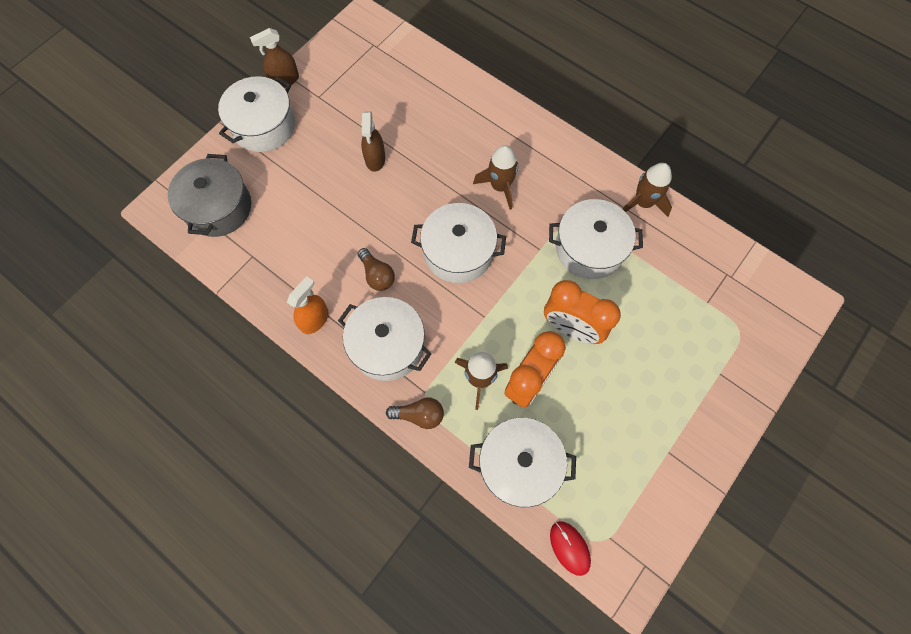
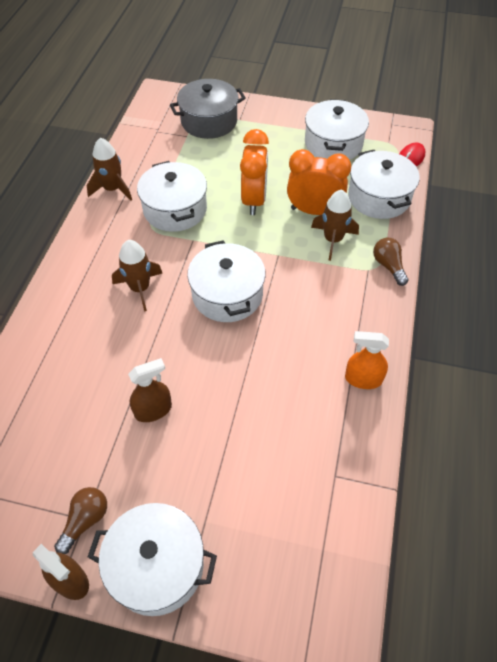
camera: 115 degrees left, 15 degrees down
(218, 207) = (298, 552): grey pot -> grey pot (209, 121)
(377, 275) = (287, 348): brown light bulb -> brown light bulb (85, 521)
(387, 345) = (348, 311): white pot -> white pot (333, 144)

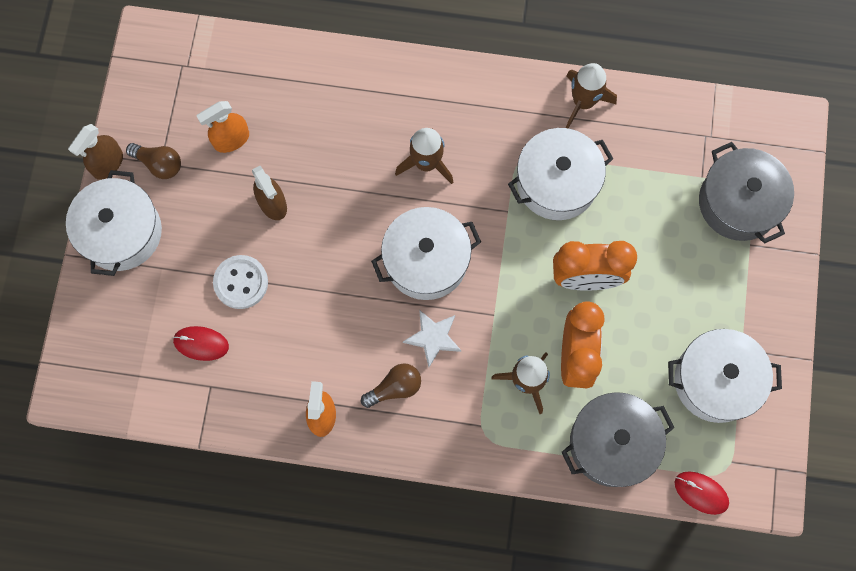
camera: 85 degrees right, 20 degrees up
(76, 445) = (231, 139): none -> orange spray bottle
(230, 442) = (241, 282): none -> white button
(290, 483) = (201, 343): none -> red mouse
(295, 295) = (433, 337): none -> white star
(379, 197) = (612, 443): white pot -> grey pot
(388, 266) = (489, 451): brown light bulb -> brown light bulb (395, 388)

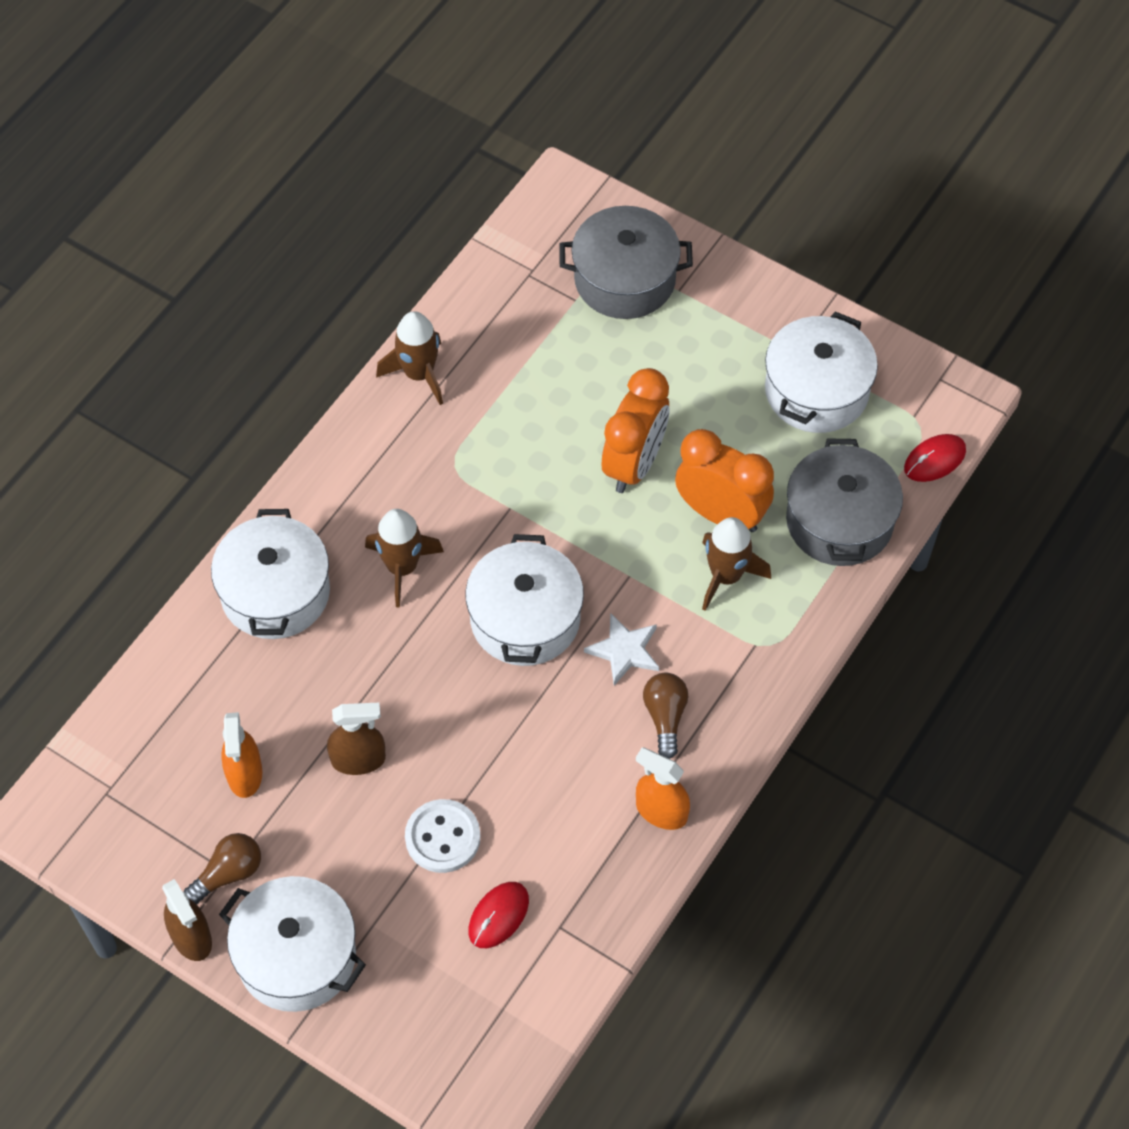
camera: 65 degrees left, 15 degrees down
(556, 182) = (503, 443): white pot -> white pot (275, 592)

